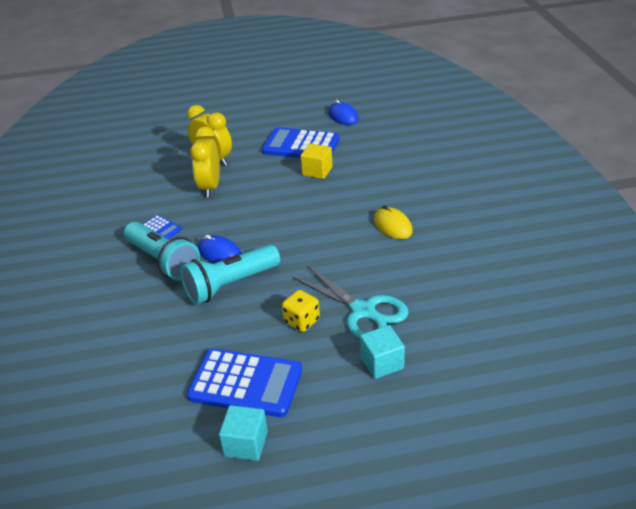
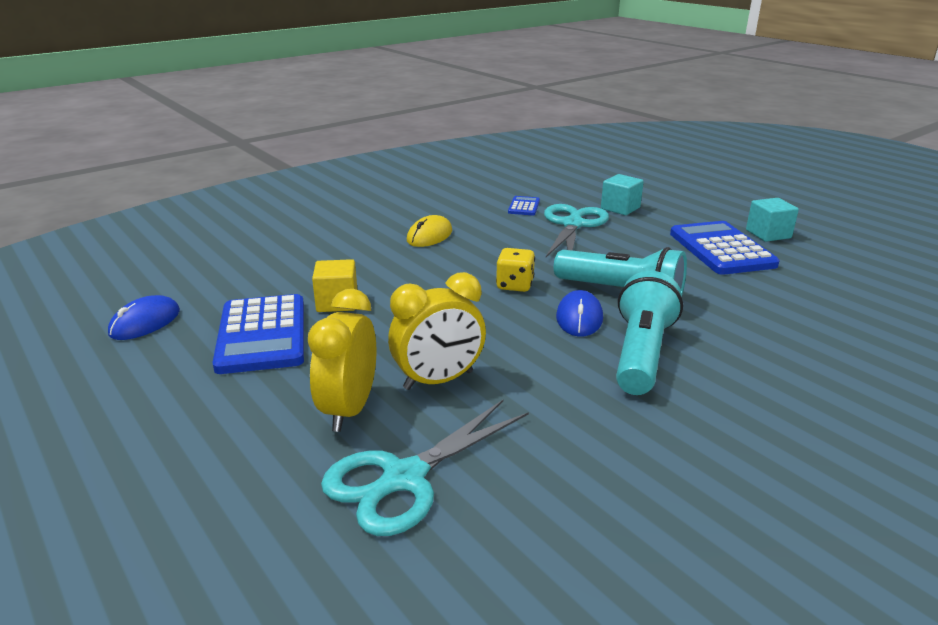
camera: 120 degrees left, 10 degrees down
(158, 165) = (403, 479): none -> turquoise scissors
(161, 228) = (581, 385): blue calculator -> blue calculator (524, 206)
(301, 321) = (620, 245): yellow dice -> yellow dice (515, 285)

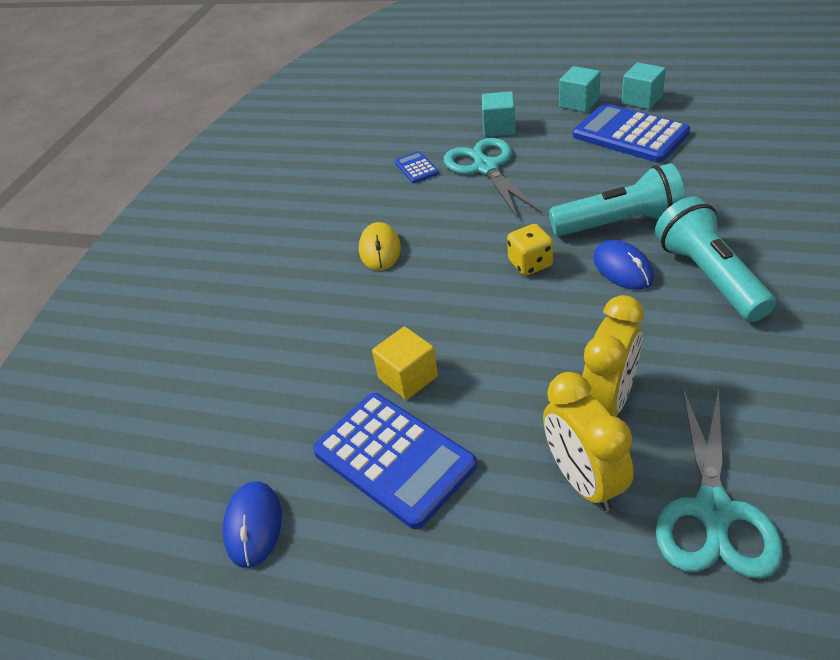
camera: 30 degrees left, 15 degrees up
(709, 217) = (579, 103): none -> turquoise cube

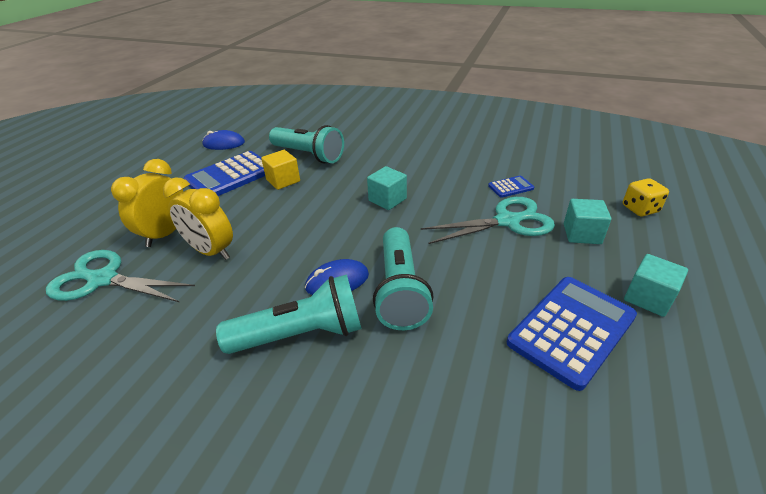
camera: 90 degrees right, 5 degrees down
(320, 367) = (308, 155): none -> turquoise flashlight
(380, 249) = (407, 172): yellow mouse -> none
(530, 264) = (364, 233): yellow dice -> yellow dice (640, 209)
(583, 480) = (166, 234): yellow clock -> yellow clock turned 45 degrees counterclockwise
(642, 100) = (669, 360): turquoise cube -> turquoise cube (387, 200)

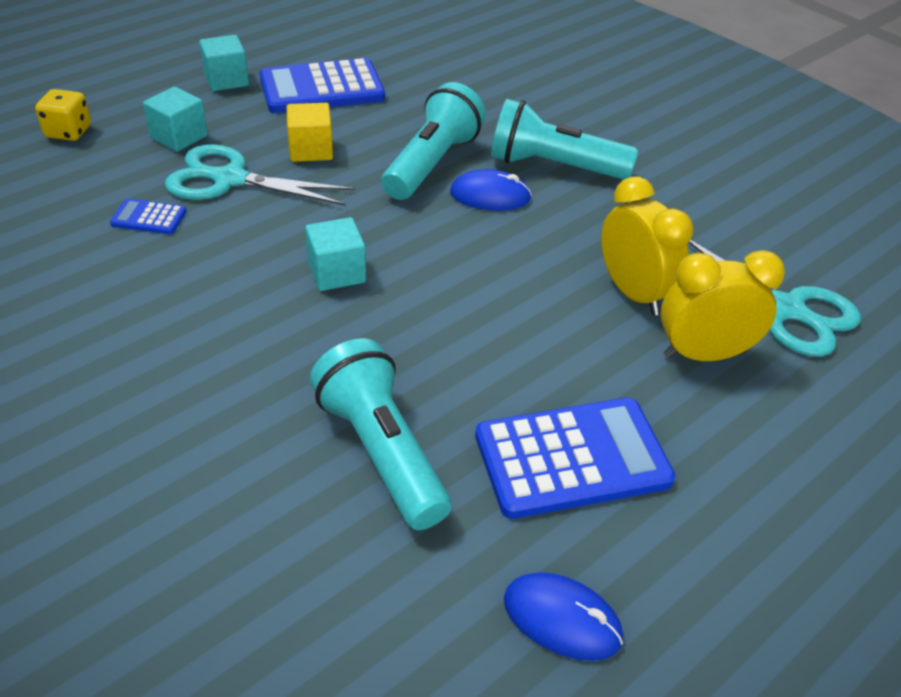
camera: 155 degrees left, 5 degrees up
(166, 234) = (703, 354): yellow clock -> yellow clock turned 150 degrees counterclockwise
(283, 180) = (473, 393): yellow cube -> yellow cube (311, 150)

